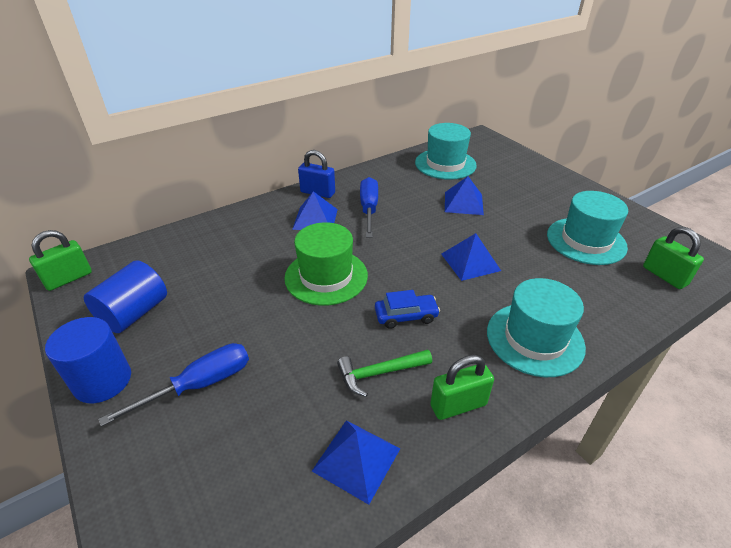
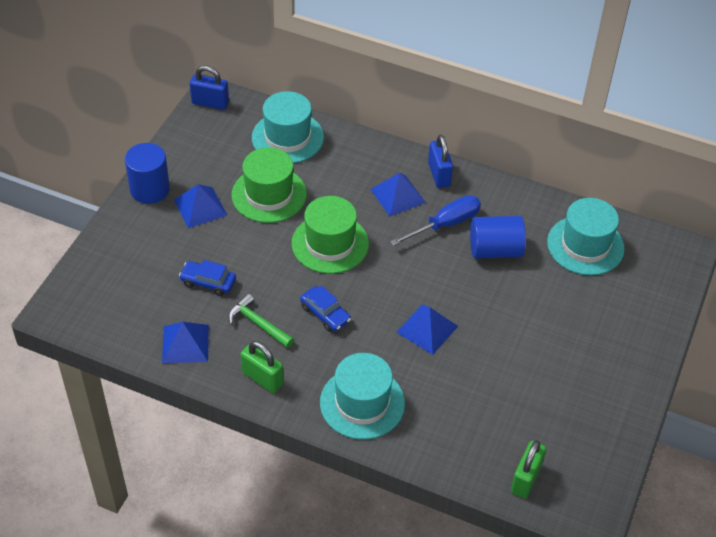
camera: 55 degrees right, 10 degrees up
(68, 278) = (210, 103): green padlock -> blue padlock
(134, 313) = (209, 162): blue cylinder -> blue cylinder (495, 250)
(199, 385) = (181, 237): blue screwdriver -> none
(226, 289) = (269, 194): none -> green hat
(286, 390) = (208, 282): none -> blue car
(463, 203) = (520, 289): blue pyramid -> blue pyramid (200, 207)
(586, 241) = (535, 406): turquoise hat -> turquoise hat (287, 137)

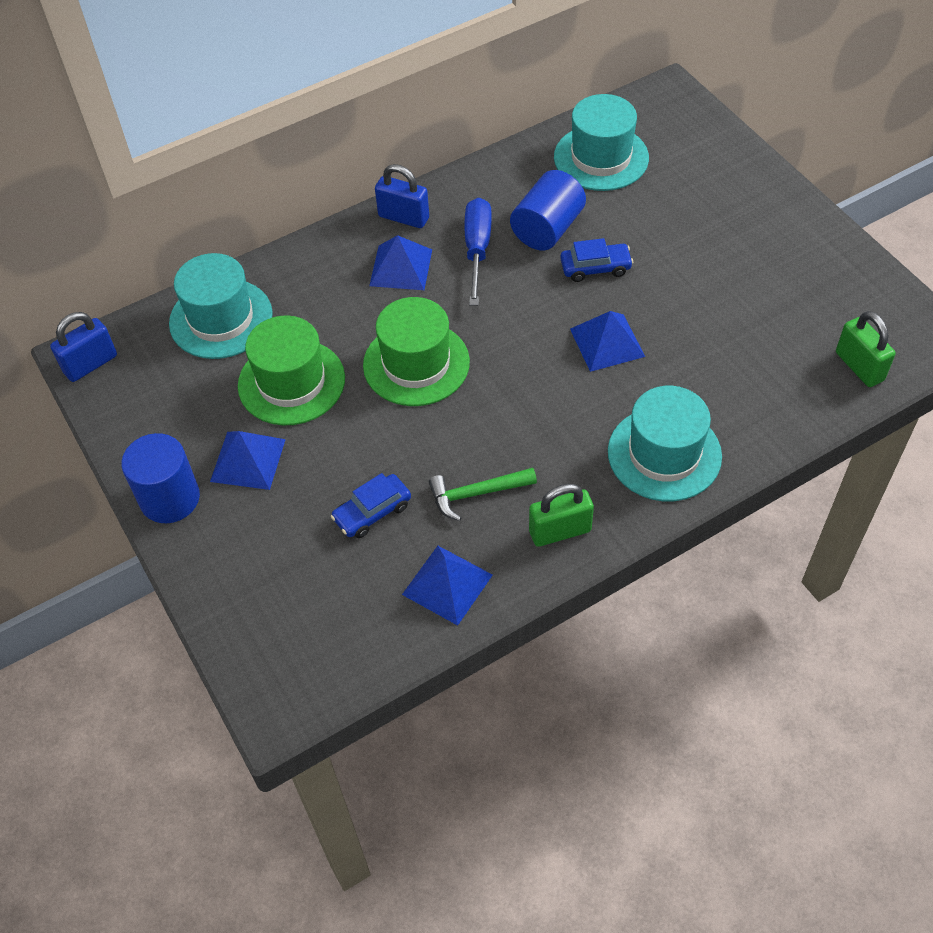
camera: 50 degrees left, 5 degrees up
(325, 314) = (513, 421): blue car -> blue car (595, 268)

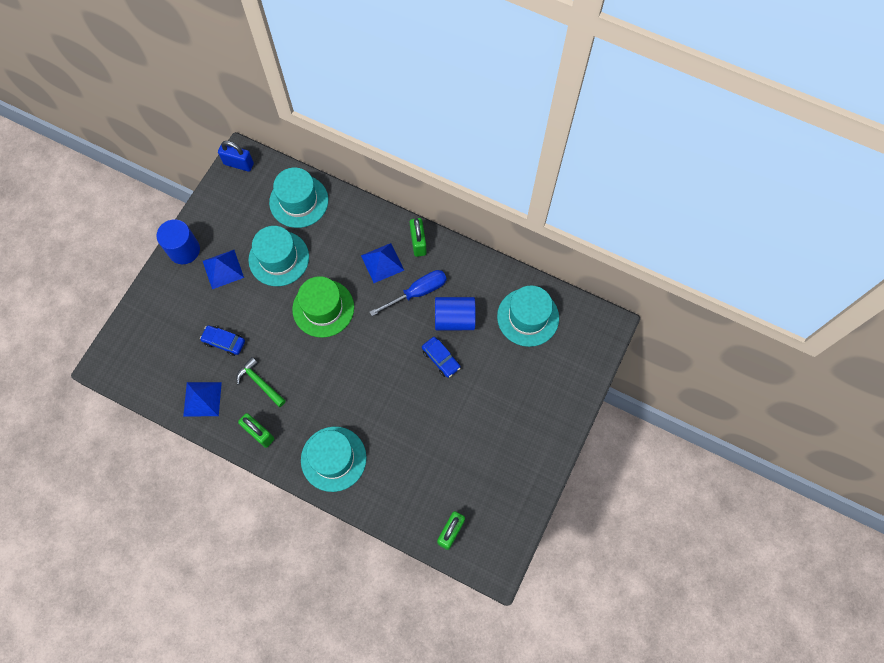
camera: 55 degrees right, 15 degrees up
(291, 382) = (279, 258): green hat -> turquoise hat
(403, 217) = (418, 243): blue padlock -> green padlock
(607, 342) = (391, 392): blue pyramid -> none

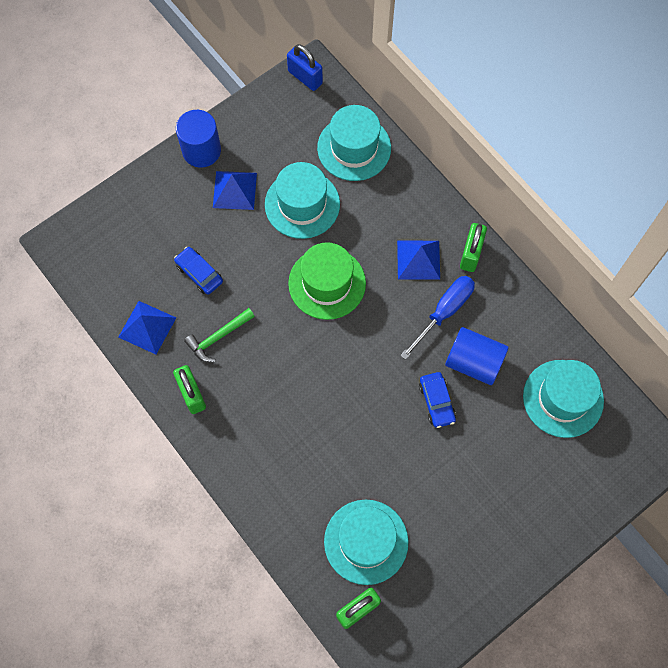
camera: 25 degrees right, 0 degrees up
(260, 382) = (218, 337): green hammer -> green hammer turned 105 degrees counterclockwise
(333, 459) = (261, 461): turquoise hat -> turquoise hat (366, 541)
(417, 292) = (444, 312): blue screwdriver -> blue screwdriver turned 45 degrees counterclockwise

